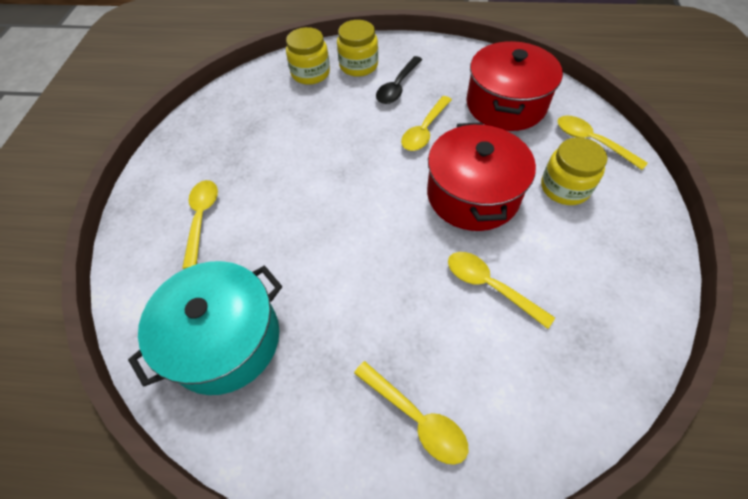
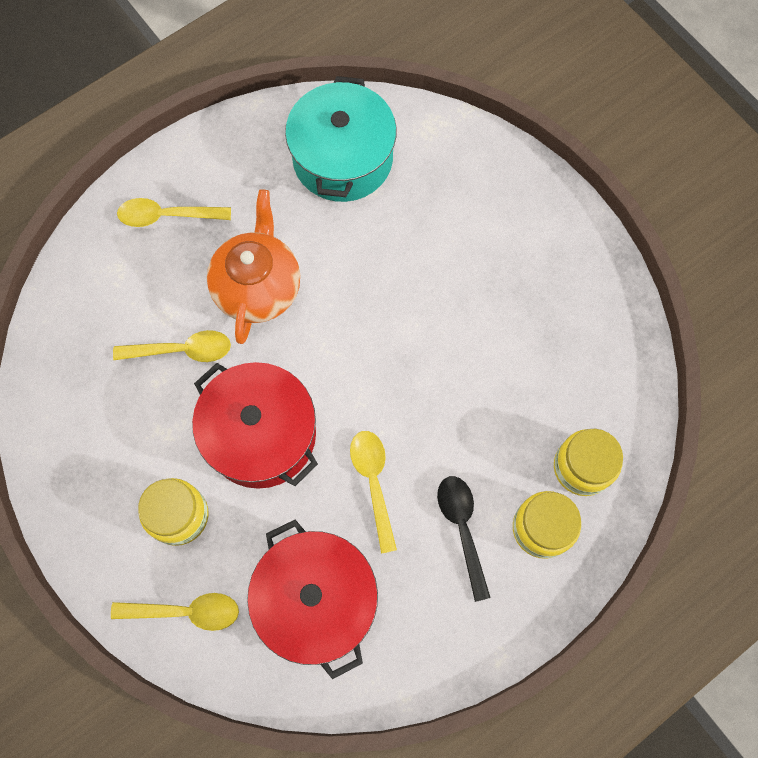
camera: 135 degrees right, 15 degrees up
(201, 219) = (473, 219): yellow spoon -> none
(391, 289) = (258, 287): none -> orange teapot

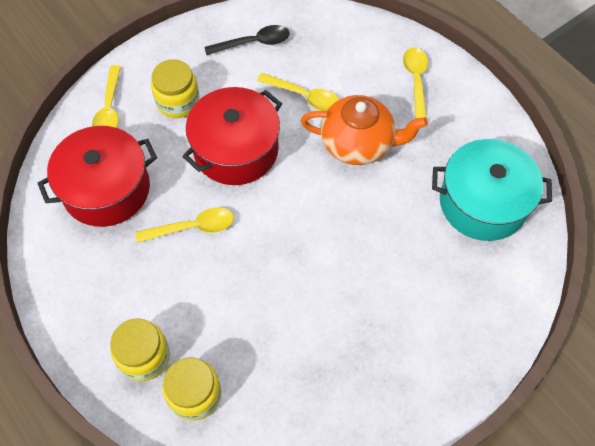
camera: 90 degrees right, 10 degrees down
(181, 350) = (304, 96): yellow spoon -> yellow spoon turned 60 degrees counterclockwise
(462, 529) = (149, 293): black spoon -> black spoon (253, 43)

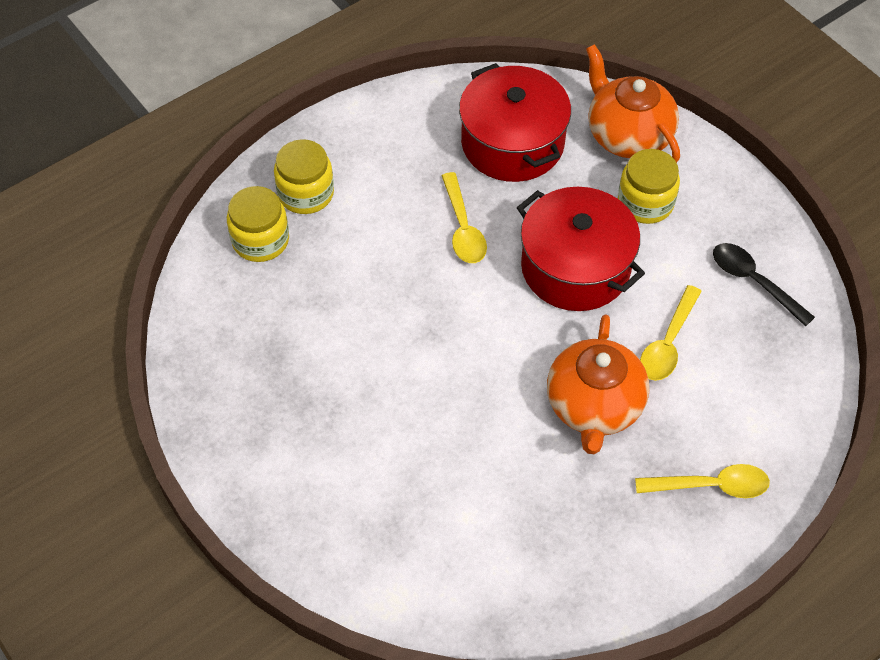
camera: 90 degrees right, 5 degrees down
(109, 109) = (628, 135): yellow spoon -> orange teapot
(253, 43) = (754, 282): black spoon -> black spoon turned 150 degrees clockwise
(483, 203) = (506, 558): turquoise pot -> none

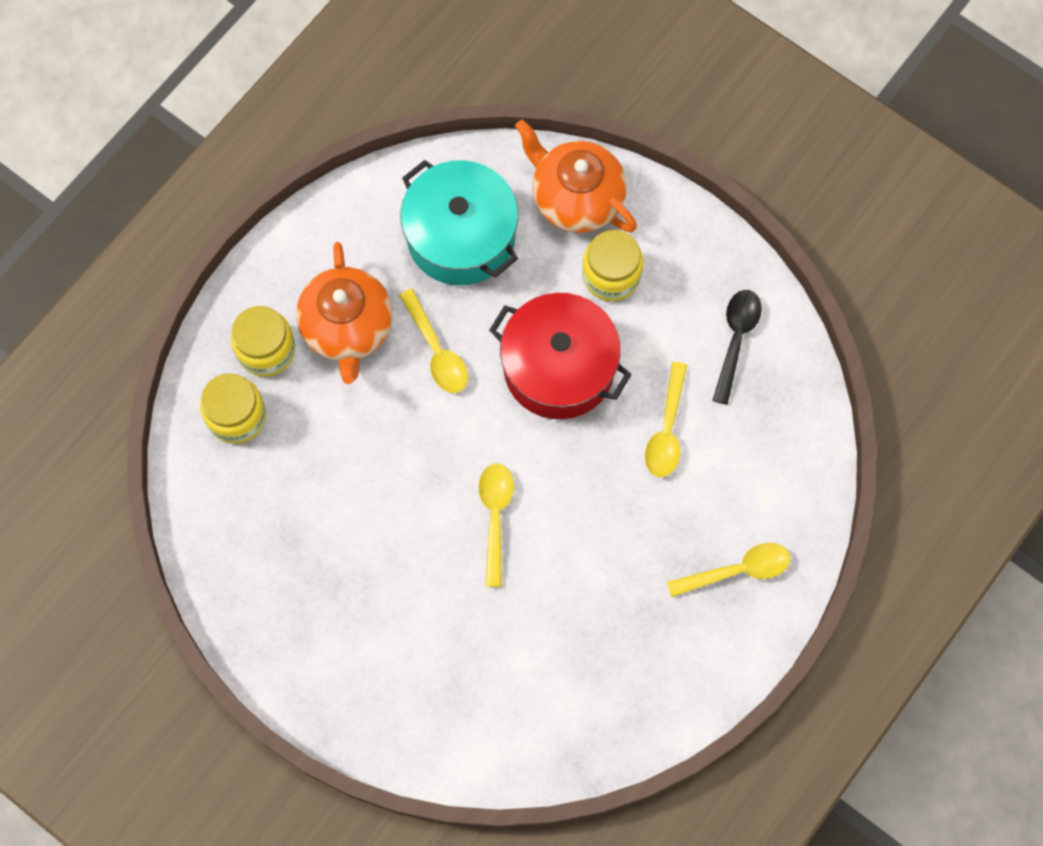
camera: 15 degrees left, 15 degrees up
(478, 380) = (495, 517): none -> yellow spoon
(512, 143) = (461, 236): red pot -> turquoise pot
(594, 406) = (612, 516): orange teapot -> orange teapot (347, 328)
(754, 282) = (736, 340): black spoon -> black spoon turned 75 degrees clockwise

